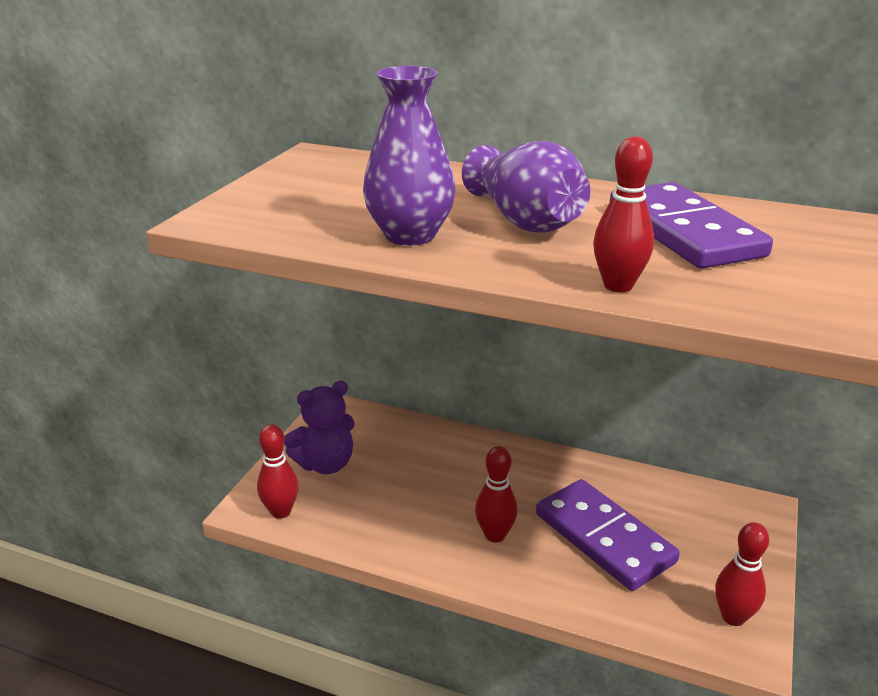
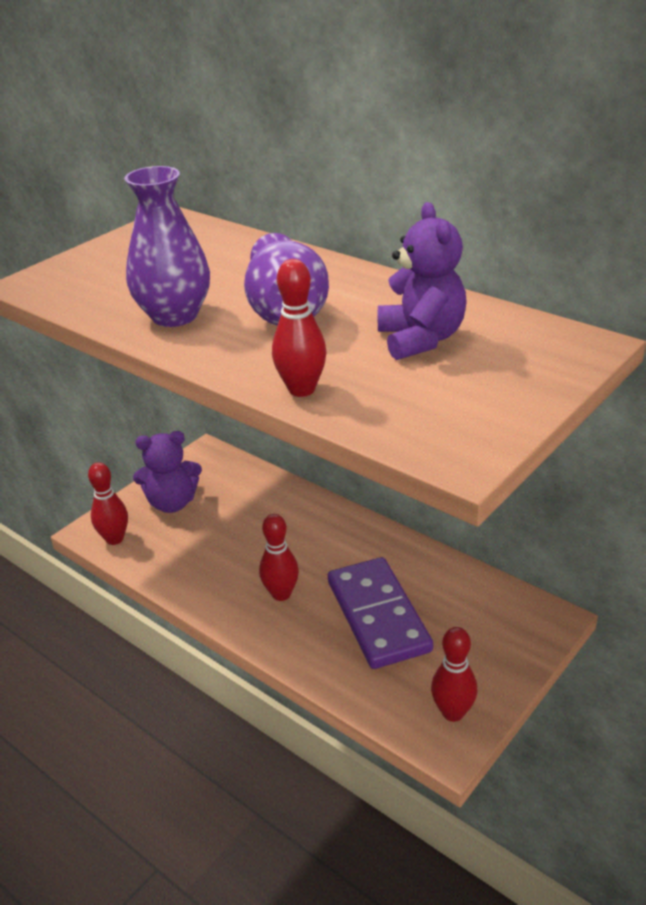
camera: 20 degrees right, 5 degrees up
(684, 232) = (421, 339): purple domino -> purple teddy bear

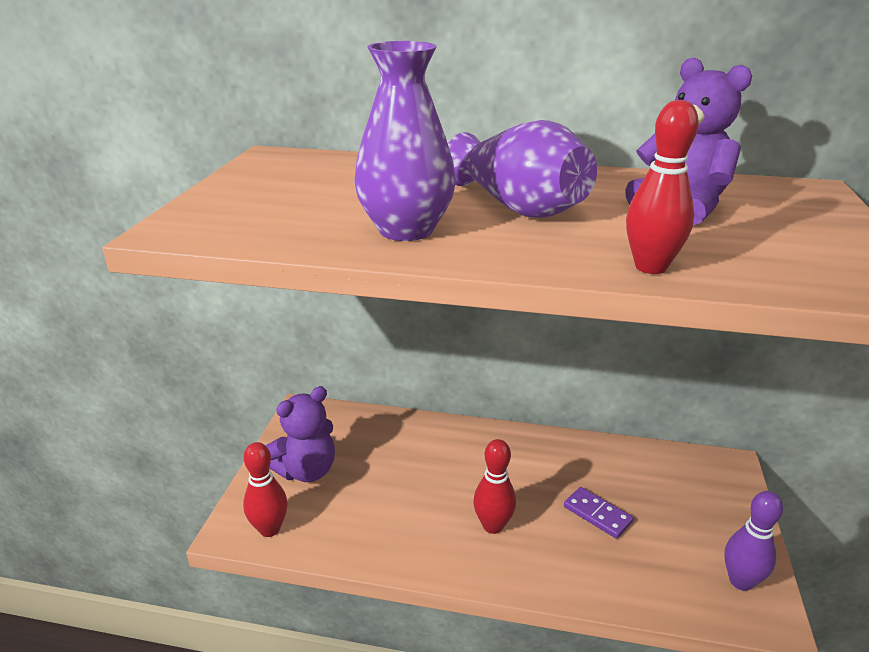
camera: 30 degrees left, 5 degrees down
(377, 616) = (597, 514): purple domino -> purple domino, size x0.47
(453, 712) = (741, 581): red bowling pin -> purple bowling pin

